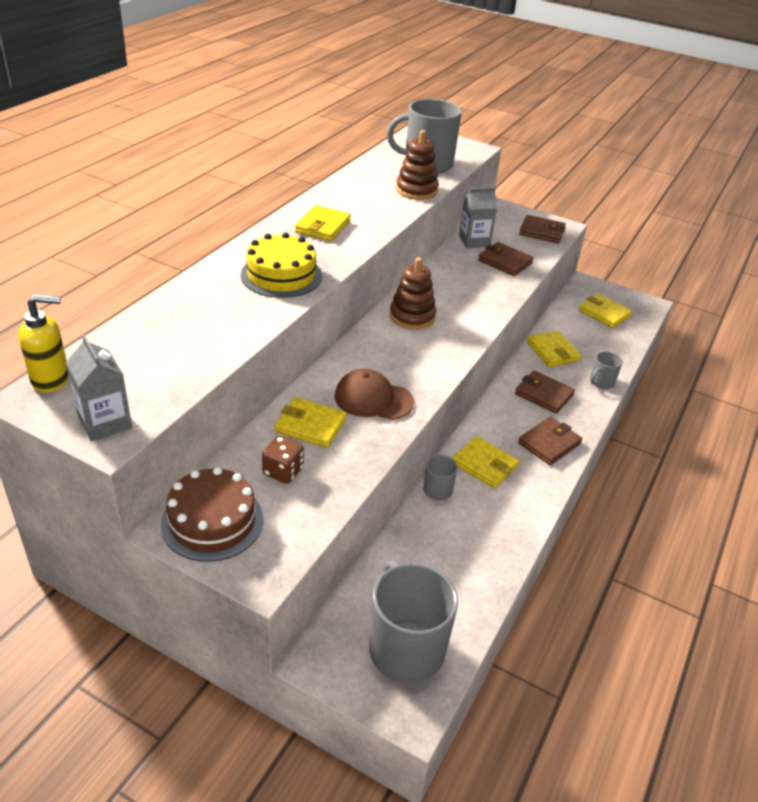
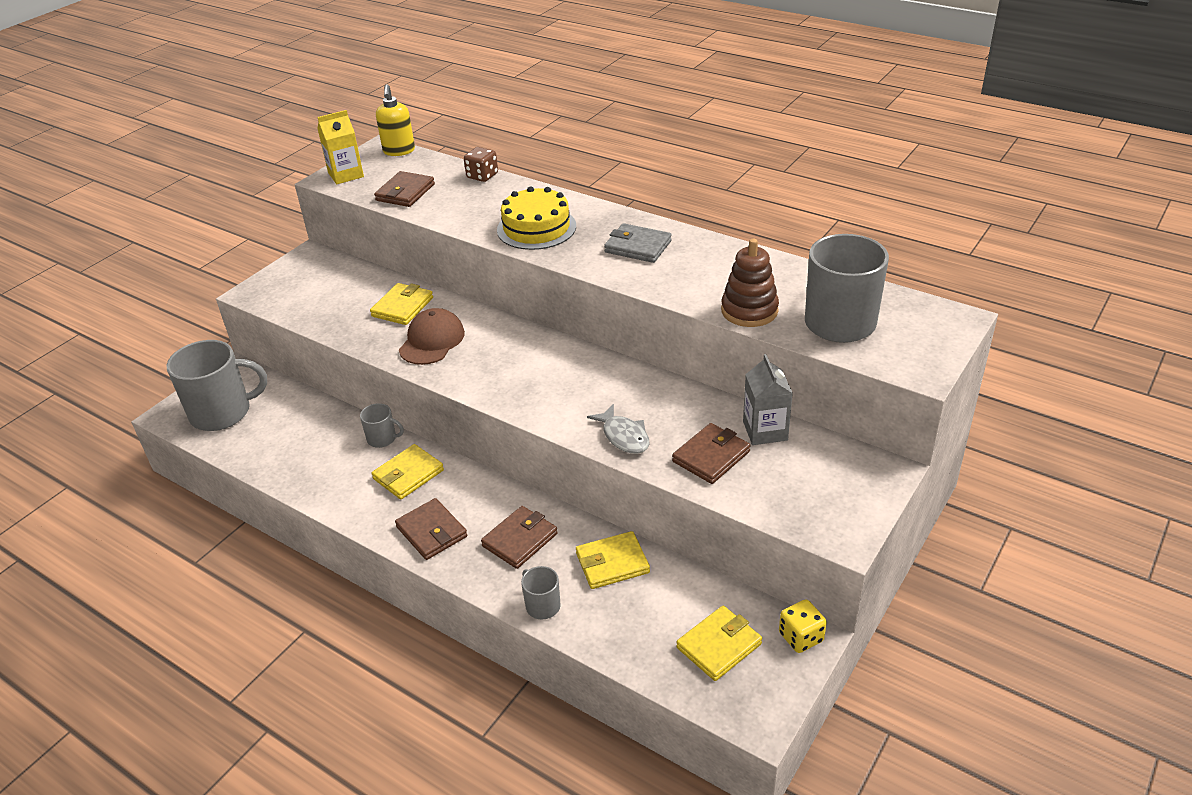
camera: 100 degrees right, 0 degrees up
(105, 422) = (346, 175): grey carton -> yellow carton
(212, 521) = (310, 269): brown cake -> none
(283, 471) = (351, 296): brown dice -> brown dice (482, 176)
(323, 227) = (638, 247): yellow wallet -> grey wallet
(412, 317) = (572, 368): brown stacking toy -> none
(492, 294) = (624, 436): none -> grey fish
(542, 232) = (815, 508): brown wallet -> brown wallet (405, 192)
(586, 286) = (801, 637): none -> yellow dice

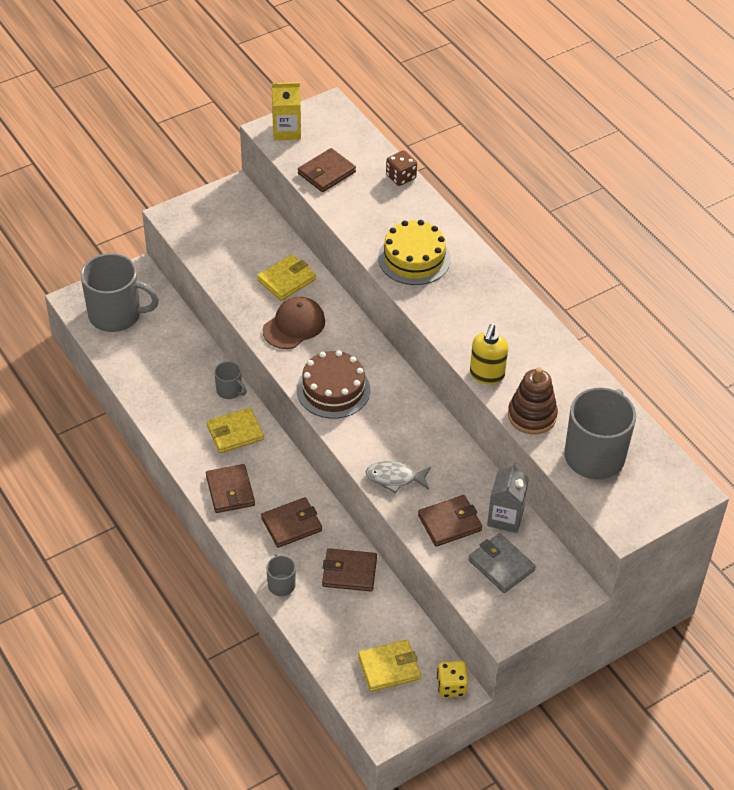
camera: 20 degrees right, 10 degrees up
(399, 151) = (344, 117): yellow soap dispenser -> yellow soap dispenser (486, 375)
(507, 381) = (333, 389): none -> brown cake
(612, 563) = (349, 572): yellow wallet -> brown wallet
(624, 436) = (395, 478): grey fish -> grey fish turned 105 degrees clockwise
(638, 247) = (485, 312): grey wallet -> grey wallet (501, 565)

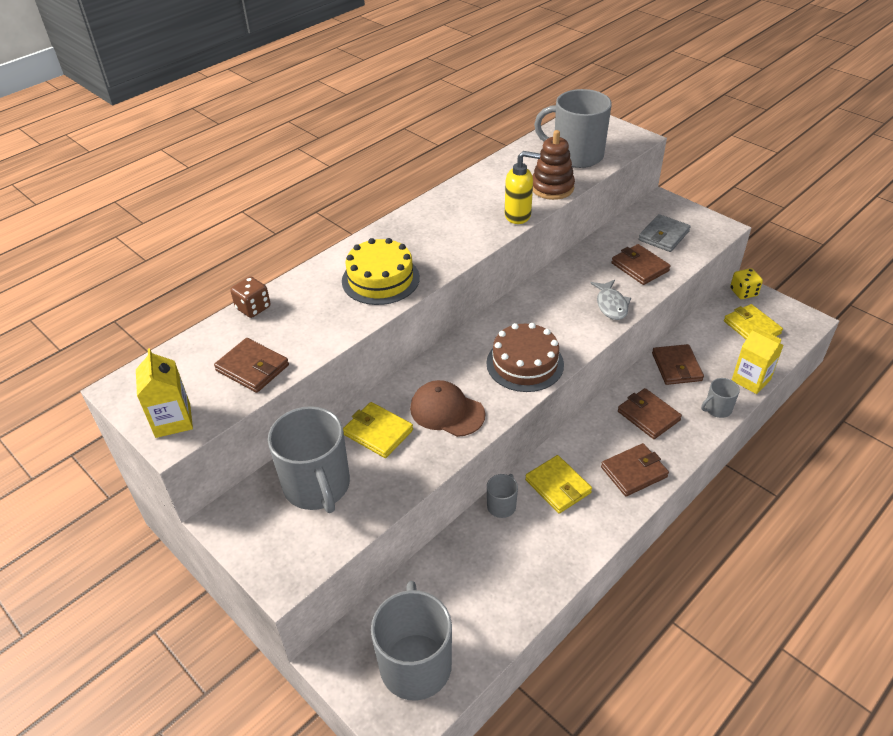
camera: 100 degrees left, 5 degrees down
(245, 239) = (317, 486): none -> grey mug
(310, 631) = (751, 380): none -> yellow carton
(505, 517) = (616, 240): grey carton -> none

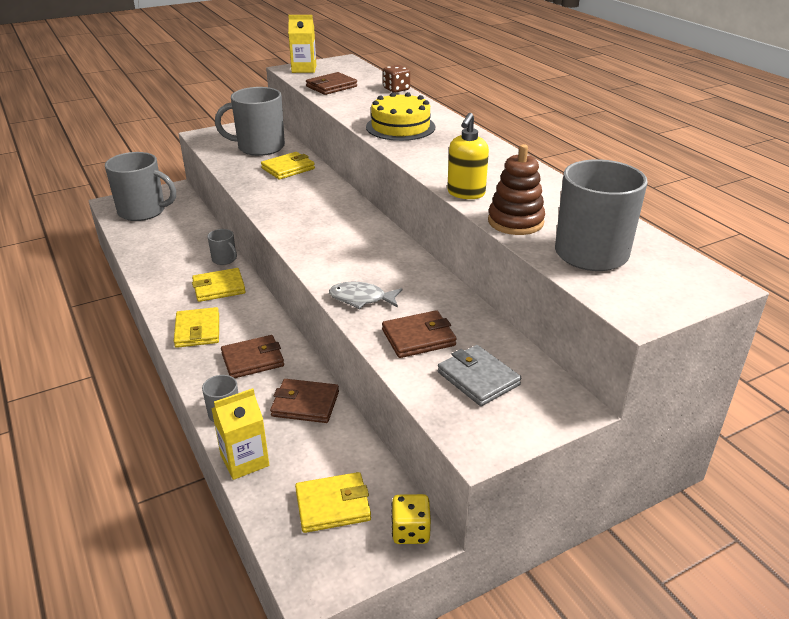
camera: 105 degrees right, 10 degrees down
(447, 411) = (286, 194): brown cap -> none
(525, 363) = (311, 234): brown cake -> none
(634, 472) = (197, 330): brown wallet -> yellow wallet

